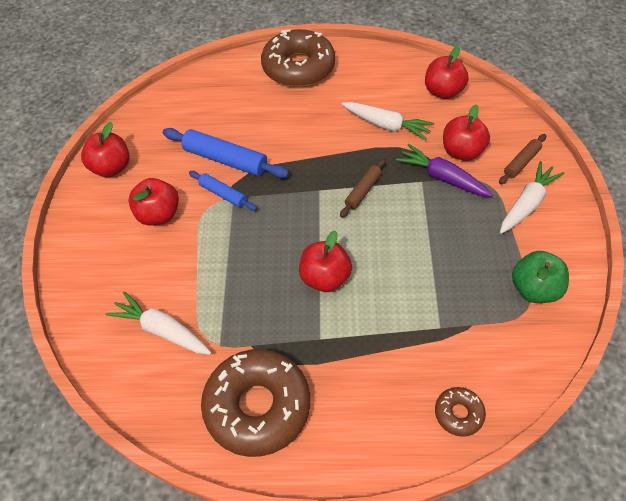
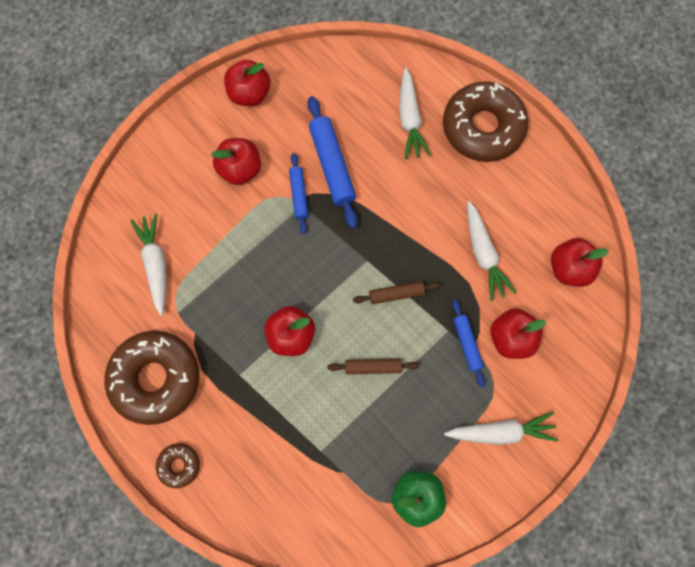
camera: 45 degrees right, 20 degrees up
(246, 97) = (410, 119): none -> white carrot
(442, 178) = (467, 344): purple carrot -> blue rolling pin
(458, 414) = (262, 516): brown donut -> brown donut (179, 465)
(521, 162) = (544, 395): brown rolling pin -> brown rolling pin (373, 367)

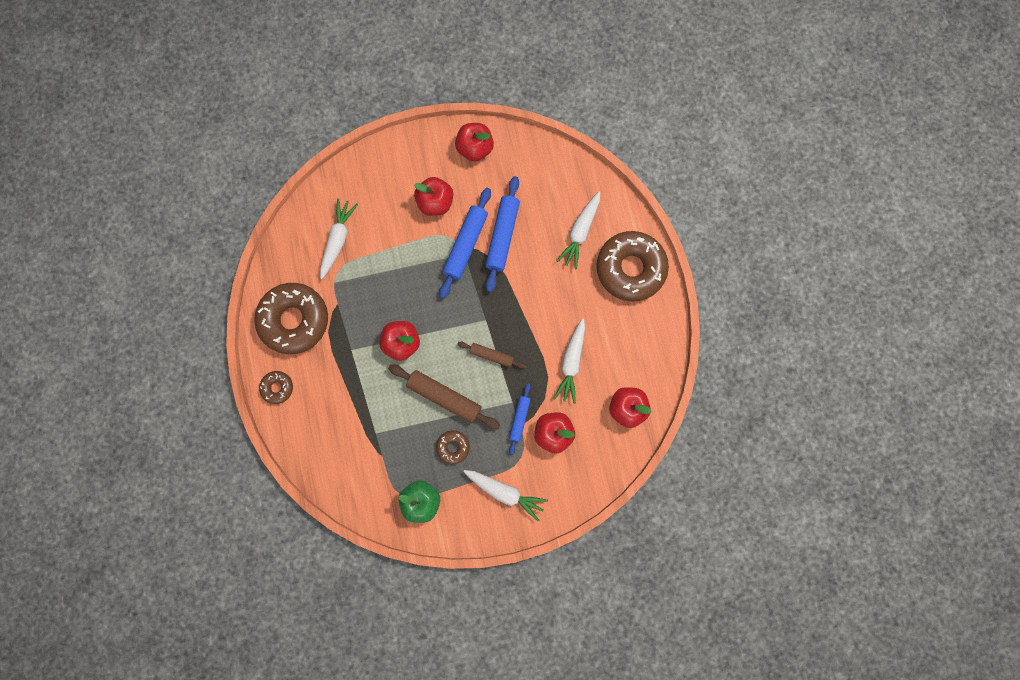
camera: 30 degrees right, 5 degrees up
(299, 195) = (465, 245): blue rolling pin -> blue rolling pin, size x1.72
(373, 367) = (444, 397): brown rolling pin -> brown rolling pin, size x1.72
(415, 416) = (453, 447): none -> brown donut

